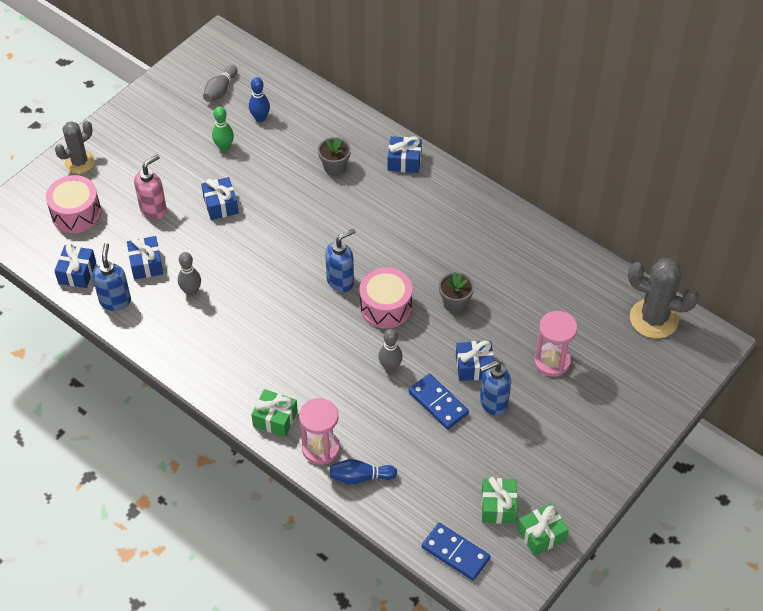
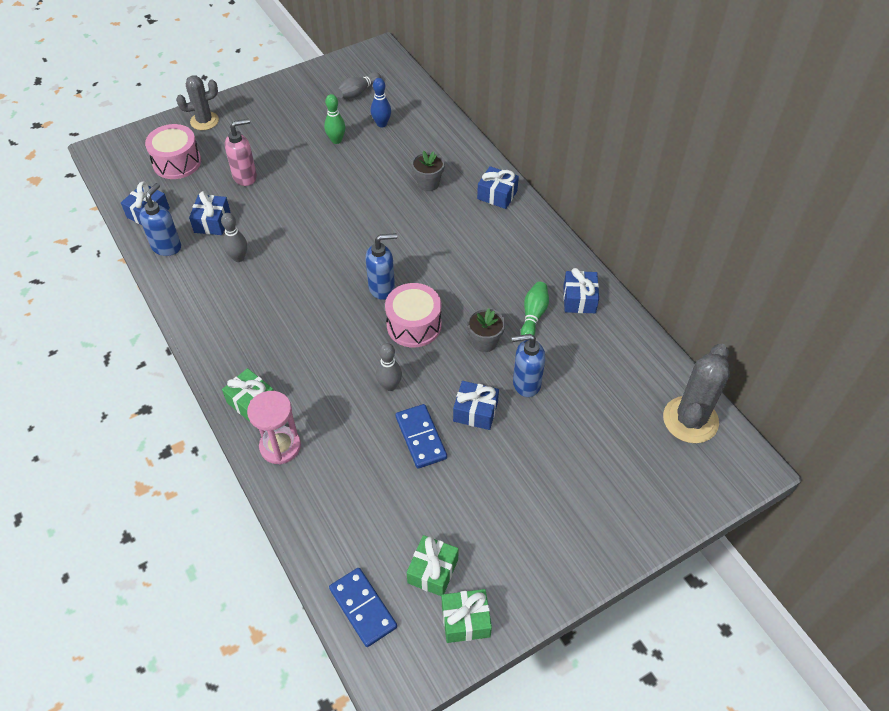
camera: 20 degrees right, 0 degrees up
(221, 205) = (306, 189): blue gift -> blue gift (579, 299)
(360, 477) = (304, 489): blue bowling pin -> none
(486, 267) = (533, 315): none -> green bowling pin
(493, 403) = (478, 456): blue soap dispenser -> blue soap dispenser (526, 384)
(552, 361) = (560, 431): pink hourglass -> none
(653, 319) = (690, 420): grey cactus -> grey cactus turned 75 degrees clockwise

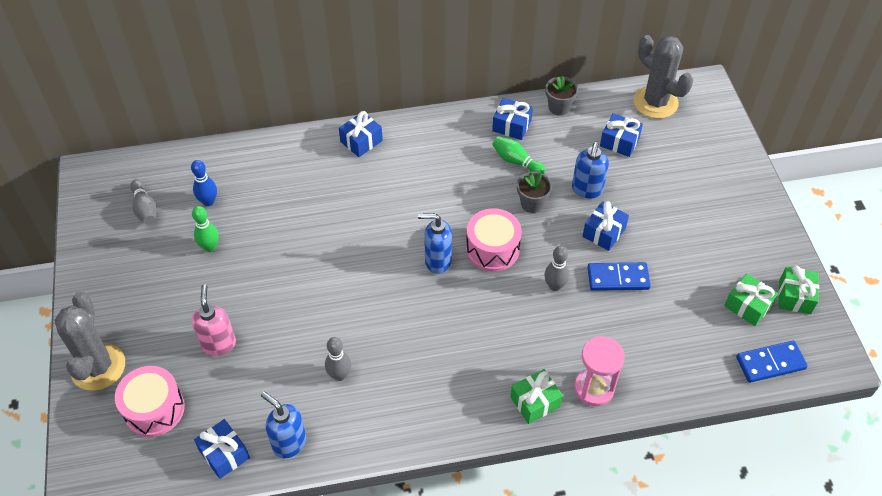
camera: 70 degrees left, 0 degrees up
(204, 121) = (98, 367): grey cactus -> grey cactus, size x1.51
(212, 222) = (273, 390): blue gift -> blue gift (619, 142)
(382, 288) = (437, 261): blue soap dispenser -> blue soap dispenser turned 90 degrees counterclockwise
(428, 183) = (317, 188): grey flower pot -> grey flower pot (559, 107)

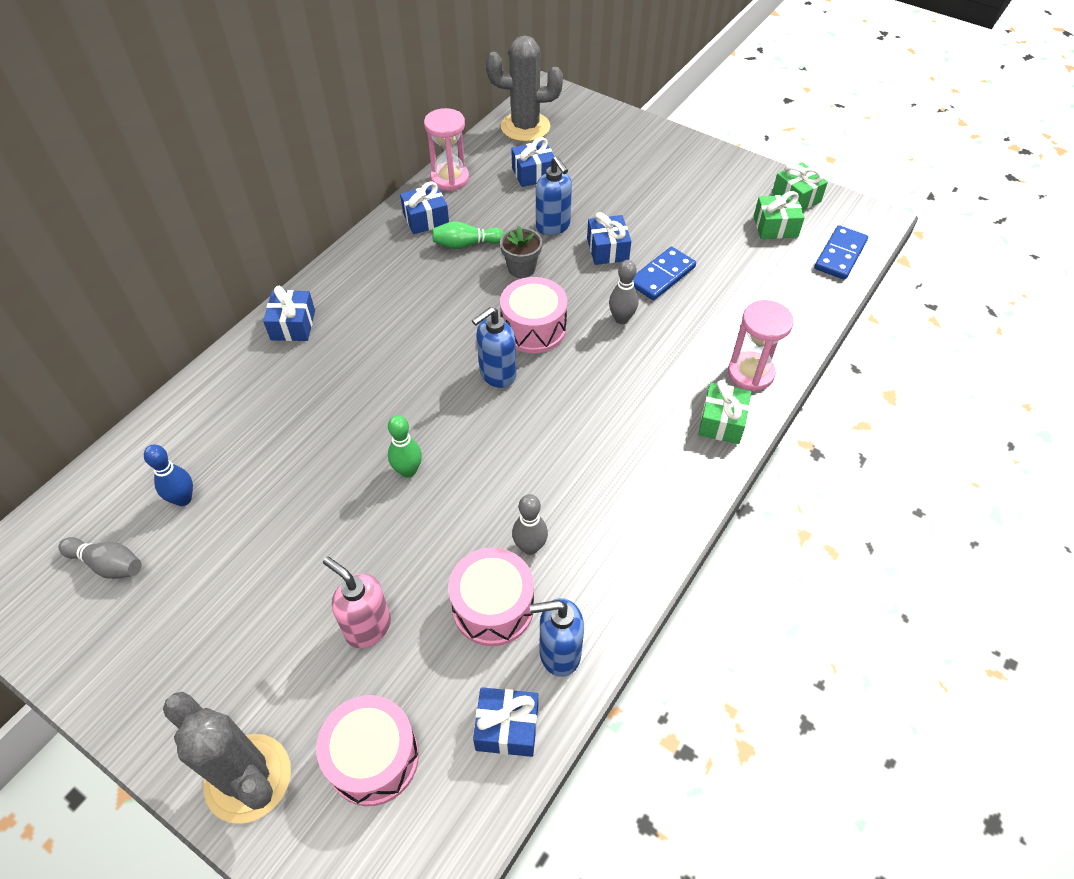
camera: 45 degrees left, 0 degrees up
(210, 247) = (240, 541): green bowling pin -> green bowling pin (408, 471)
(285, 389) = (493, 607): none -> pink drum
(559, 107) = (450, 179): grey flower pot -> pink hourglass

